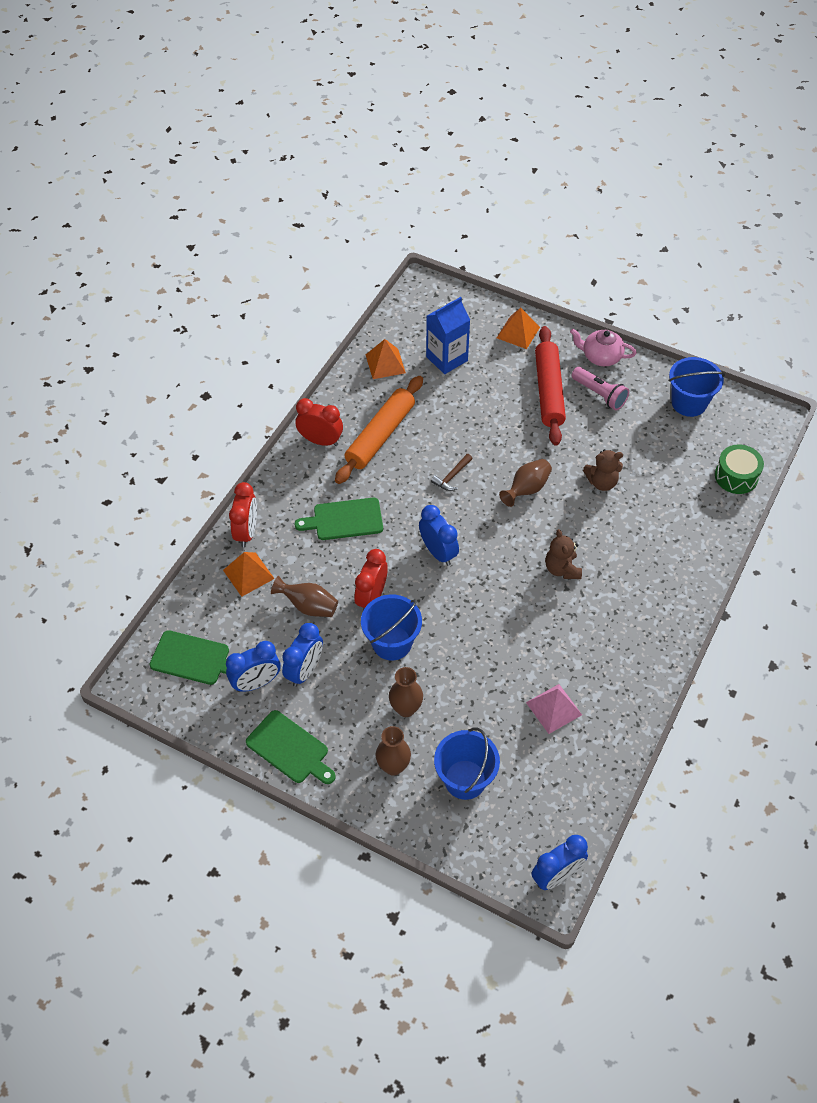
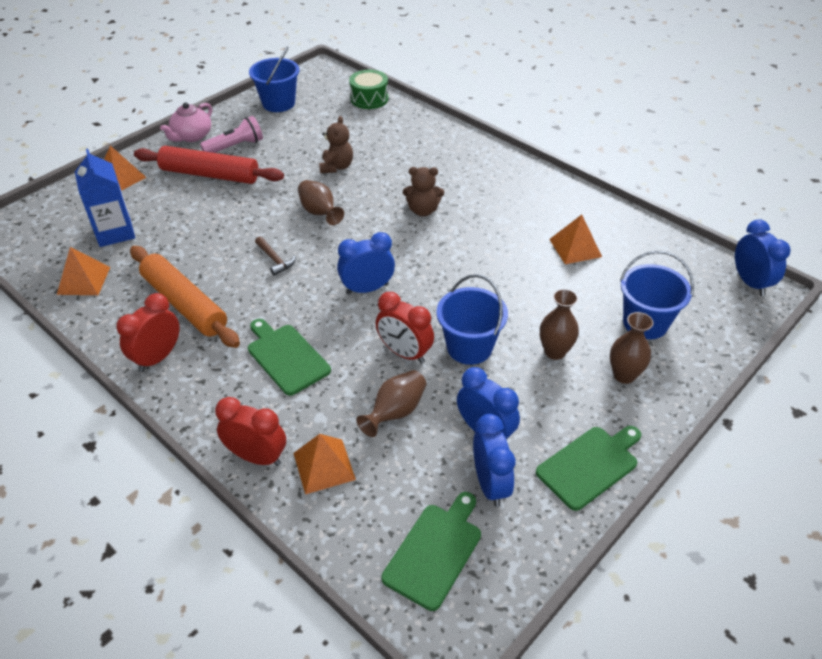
camera: 75 degrees left, 10 degrees down
(344, 519) = (286, 357): green cutting board -> green cutting board turned 135 degrees clockwise
(553, 708) = (575, 248): pink pyramid -> orange pyramid

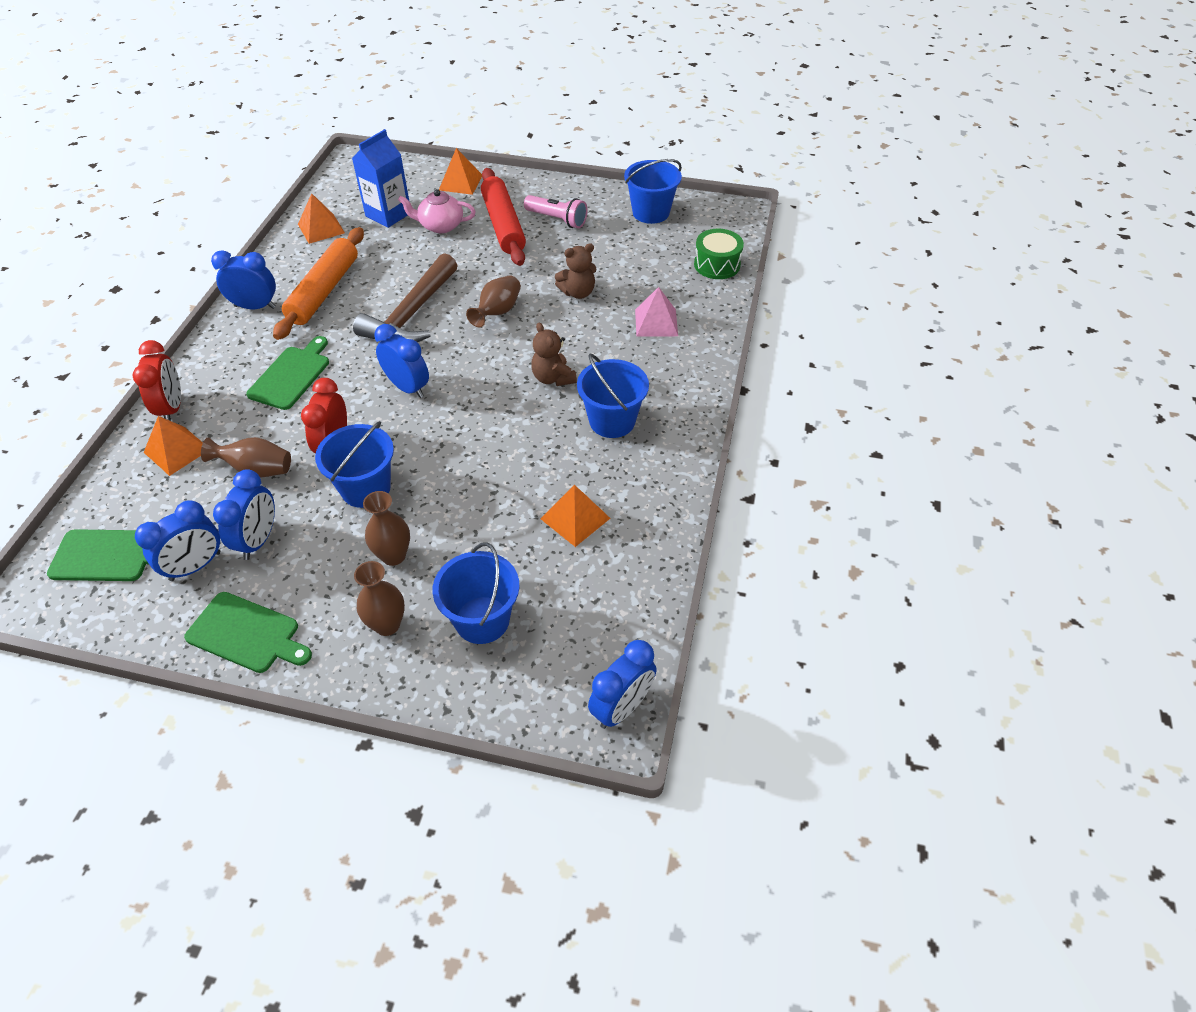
camera: 60 degrees right, 5 degrees up
(158, 357) = (255, 307): red clock -> blue clock
(191, 136) = (551, 189): pink teapot -> pink teapot (440, 226)
(275, 260) = (411, 315): brown hammer -> brown hammer, size x2.37
(405, 145) = (656, 322): none -> pink pyramid
(491, 199) = (612, 421): none -> blue bucket

